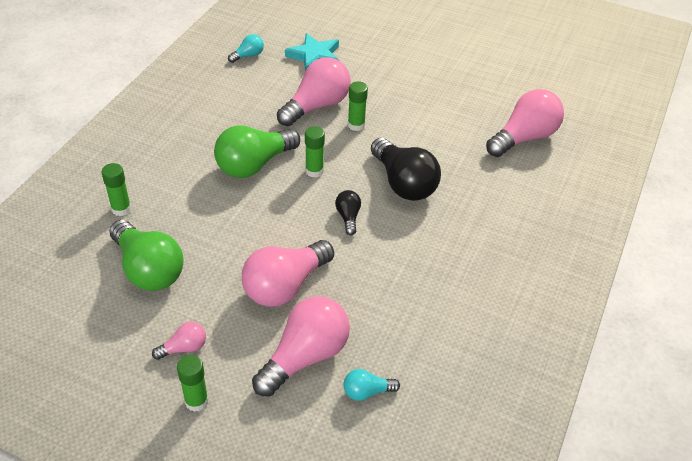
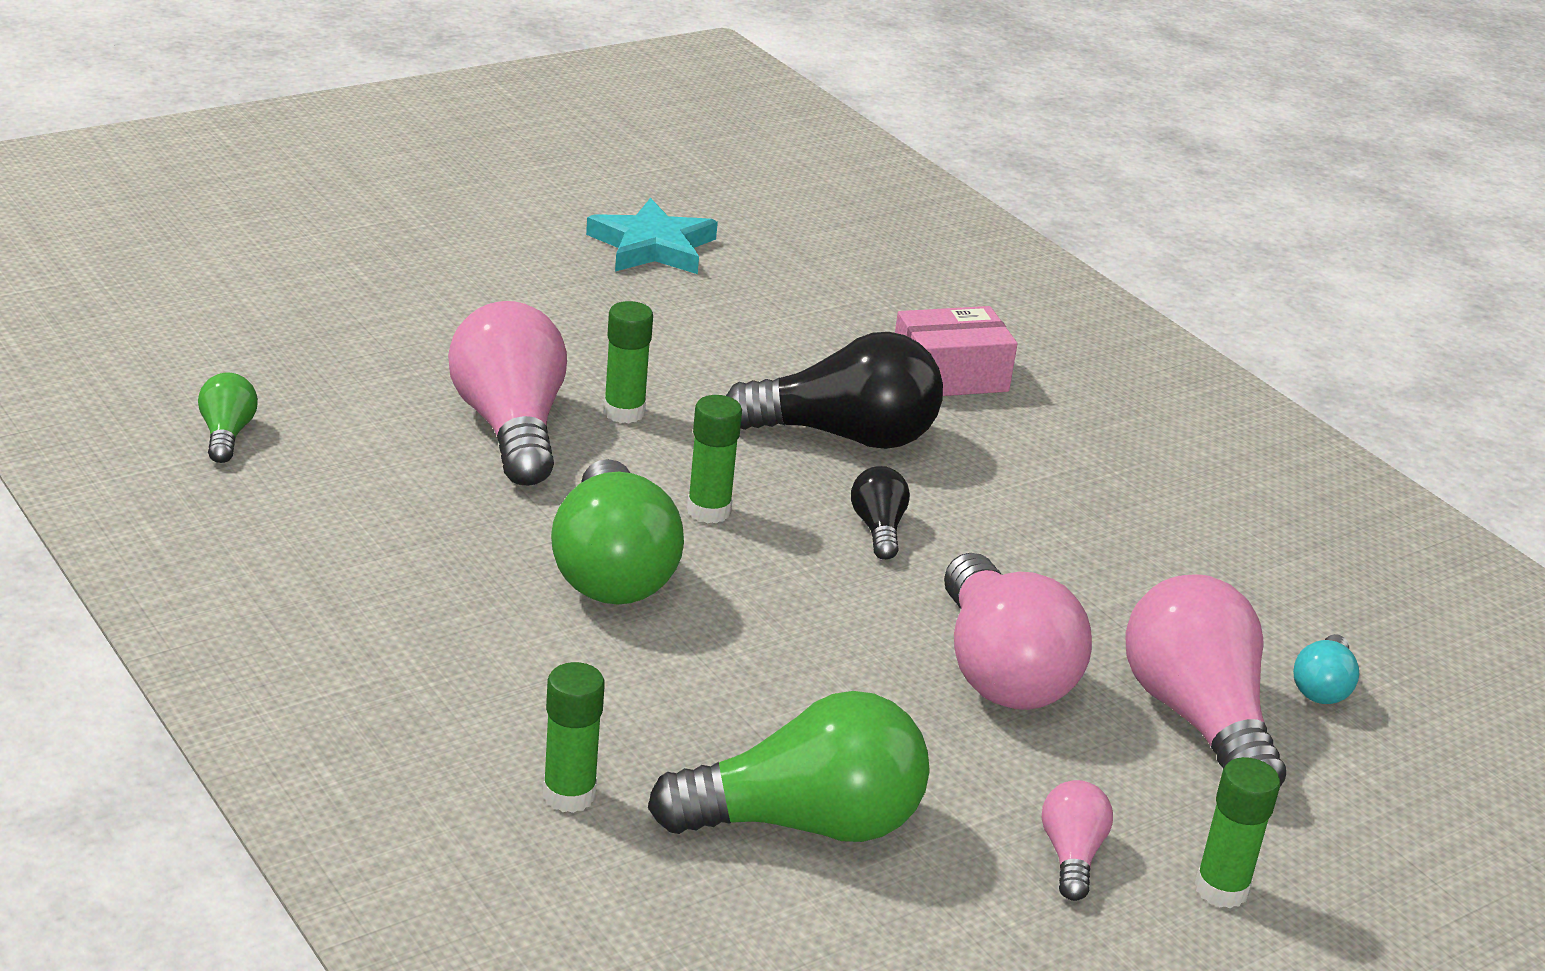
camera: 60 degrees left, 15 degrees down
(248, 55) = (227, 434): turquoise light bulb -> green light bulb
(315, 56) = (343, 364): turquoise star -> turquoise star (652, 246)
(348, 217) = (878, 529): black light bulb -> black light bulb turned 60 degrees clockwise
(484, 193) = (949, 376): none -> pink box
(524, 137) = (847, 279): pink light bulb -> none

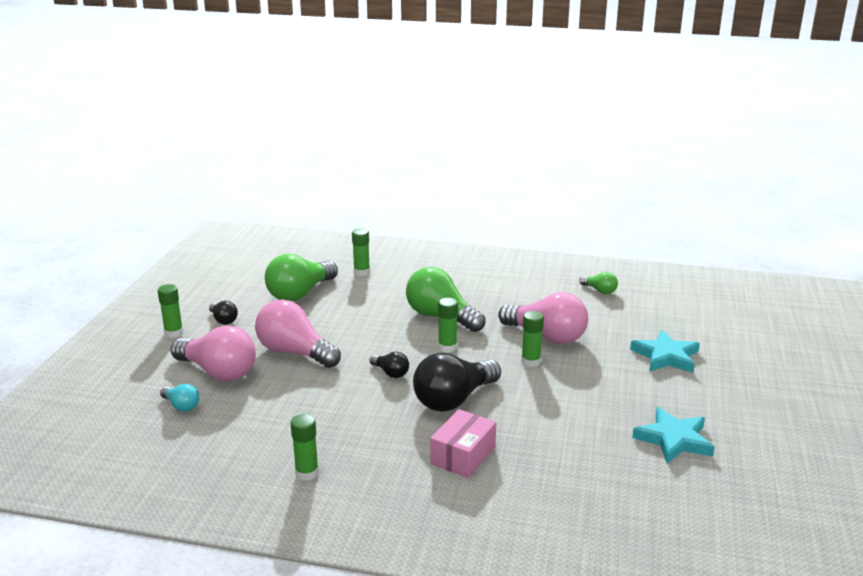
camera: 140 degrees right, 5 degrees down
(417, 304) = (666, 356): none -> turquoise star
(1071, 855) = (223, 320): pink light bulb -> black light bulb
(1197, 473) = (307, 473): none -> green glue stick
(1322, 687) = (181, 406): turquoise light bulb -> turquoise light bulb turned 150 degrees clockwise

